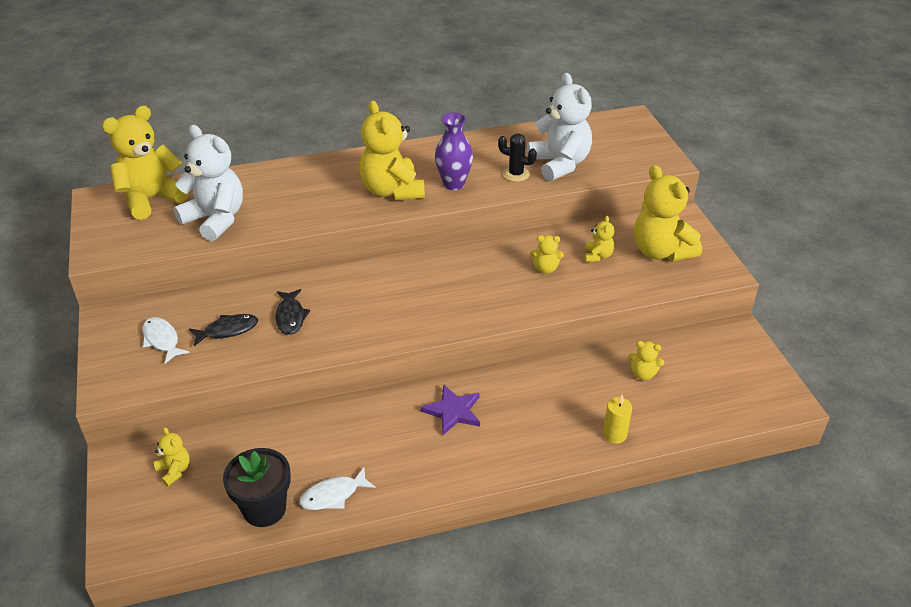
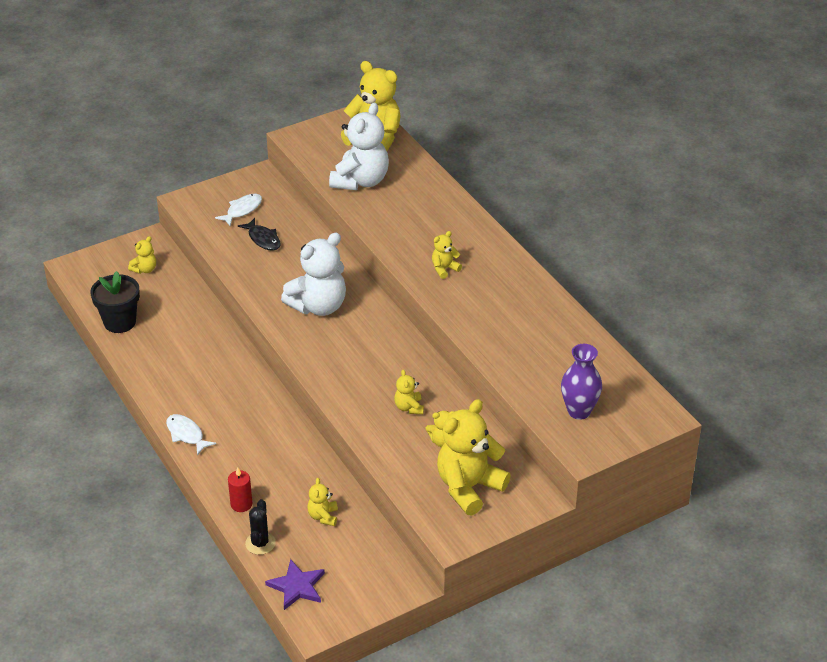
camera: 75 degrees right, 0 degrees up
(290, 317) = (289, 267): black fish -> none
(333, 495) = (139, 353): white fish -> white fish (186, 434)
(392, 191) = (444, 269): yellow teddy bear -> yellow teddy bear, size x0.46
(453, 184) = (472, 305): purple vase -> purple vase (579, 411)
(453, 411) = (241, 400): purple star -> purple star (297, 586)
(516, 174) = (508, 343): black cactus -> black cactus (260, 543)
(559, 164) = (540, 372): white teddy bear -> white teddy bear (318, 306)
(614, 434) = (241, 504): yellow candle -> red candle

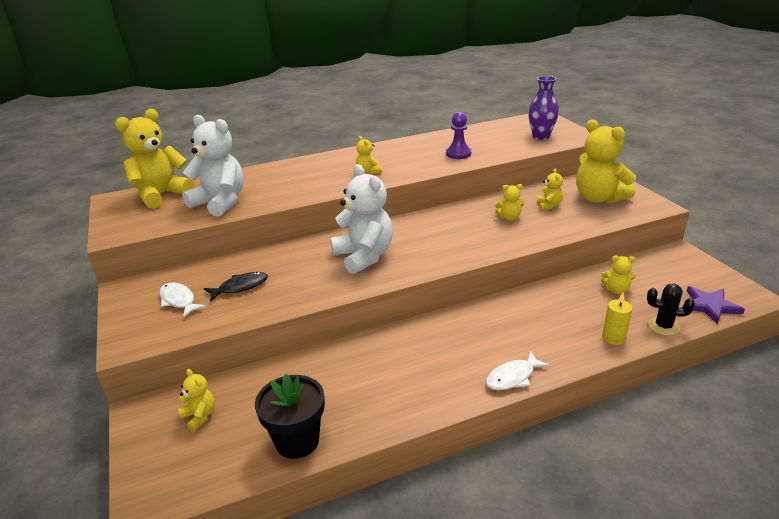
camera: 80 degrees left, 10 degrees down
(241, 504) = (613, 338): red candle -> yellow candle
(506, 336) = (458, 154): none -> purple pawn

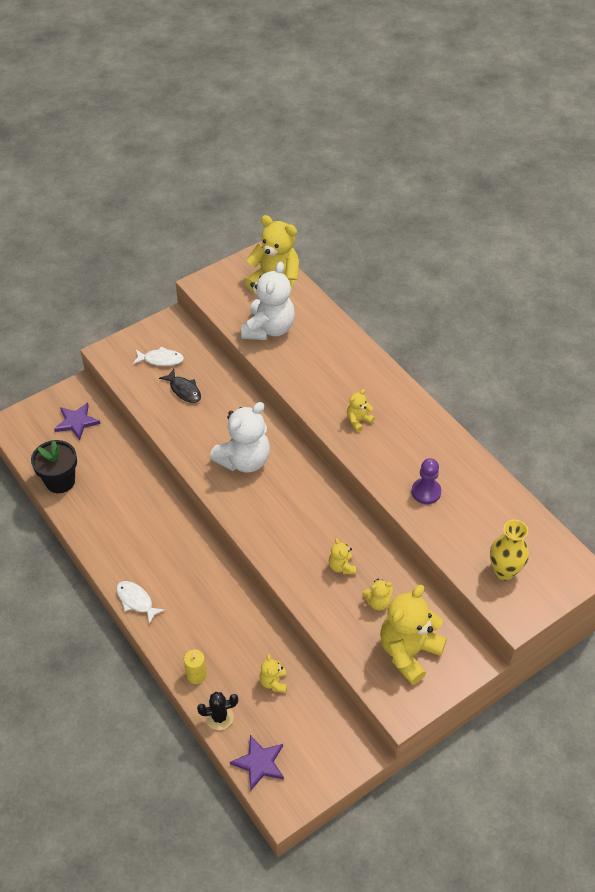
camera: 75 degrees right, 20 degrees up
(179, 300) = (161, 359): white fish -> white fish turned 60 degrees clockwise
(200, 416) = (76, 422): yellow teddy bear -> purple star
(541, 136) = (504, 571): purple vase -> yellow vase
(663, 326) = (219, 717): black cactus -> black cactus turned 75 degrees clockwise

